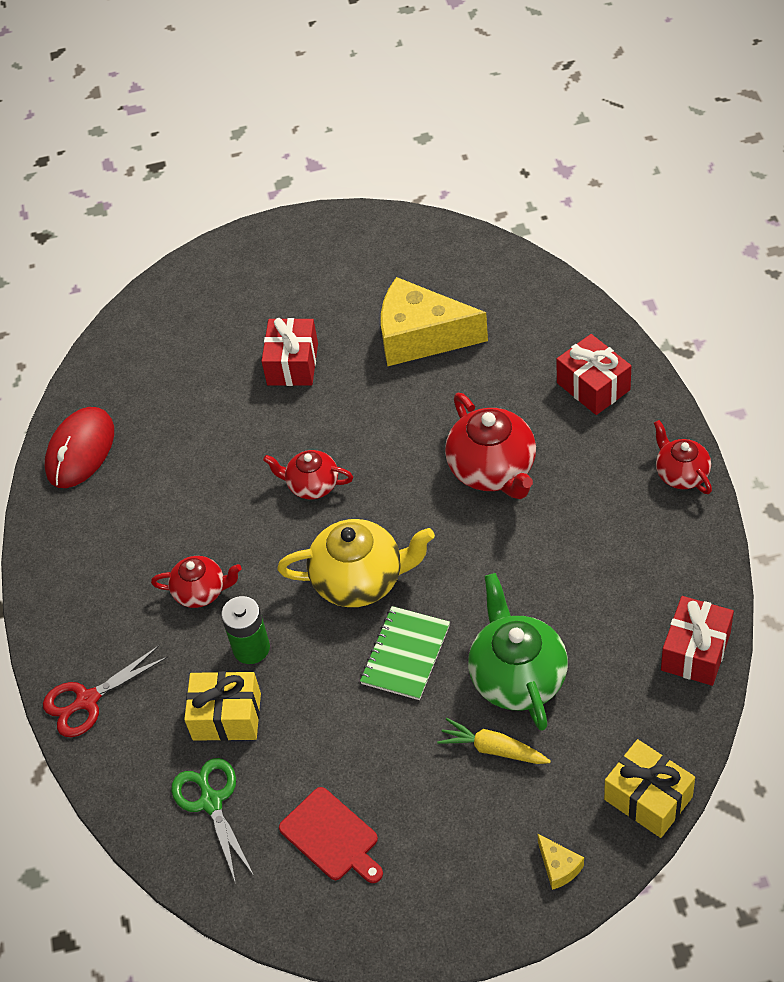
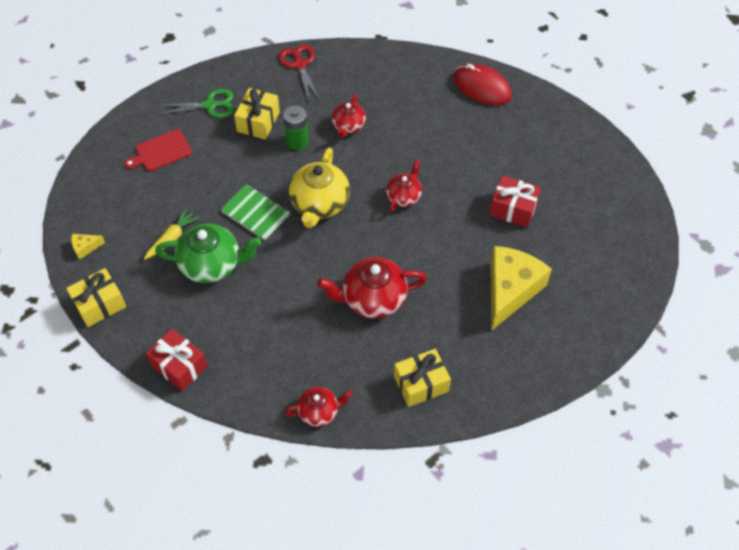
camera: 100 degrees right, 5 degrees up
(593, 386) = (421, 384): red gift -> yellow gift

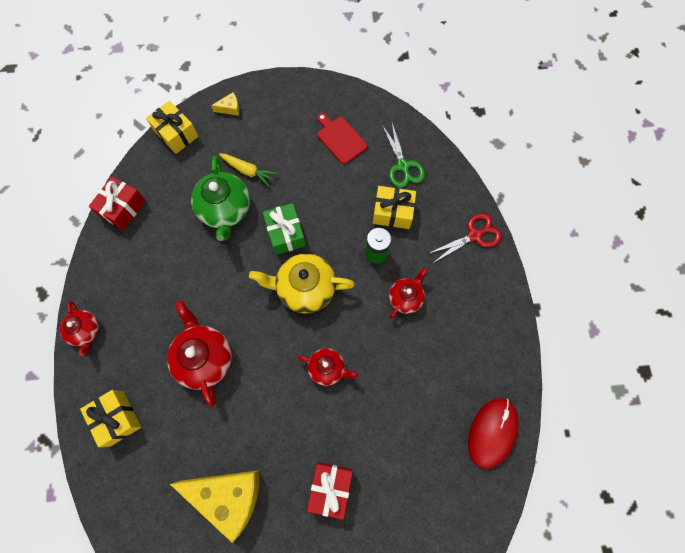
camera: 80 degrees right, 15 degrees up
(85, 247) = (230, 108): yellow cheese -> yellow cheese turned 105 degrees clockwise
(255, 213) = (285, 233): green notebook -> green gift
(348, 126) = (405, 297): red teapot -> red teapot turned 120 degrees clockwise

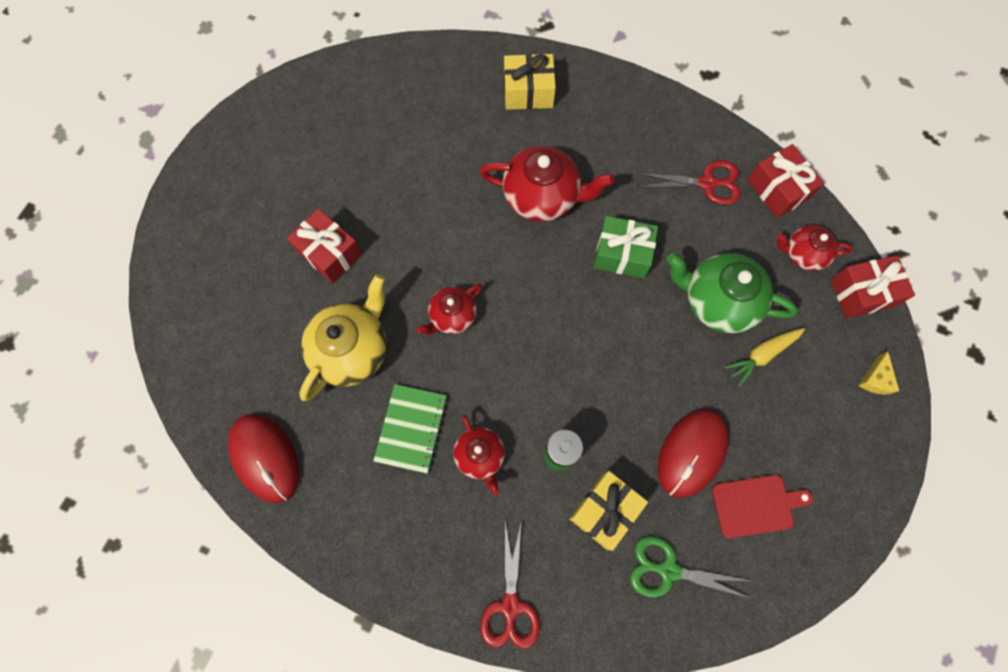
camera: 120 degrees right, 0 degrees up
(85, 331) = (640, 98): red teapot -> red teapot (803, 254)
(139, 254) = (707, 183): none -> red scissors
(176, 134) = (862, 293): yellow gift -> red gift
(228, 496) = (387, 157): yellow cheese -> none
(285, 233) = (647, 356): green gift -> green gift (622, 254)
(305, 288) = (561, 342): yellow teapot -> yellow teapot (352, 349)
(331, 182) = (692, 453): none -> red mouse
(415, 349) = (411, 428): none -> green notebook

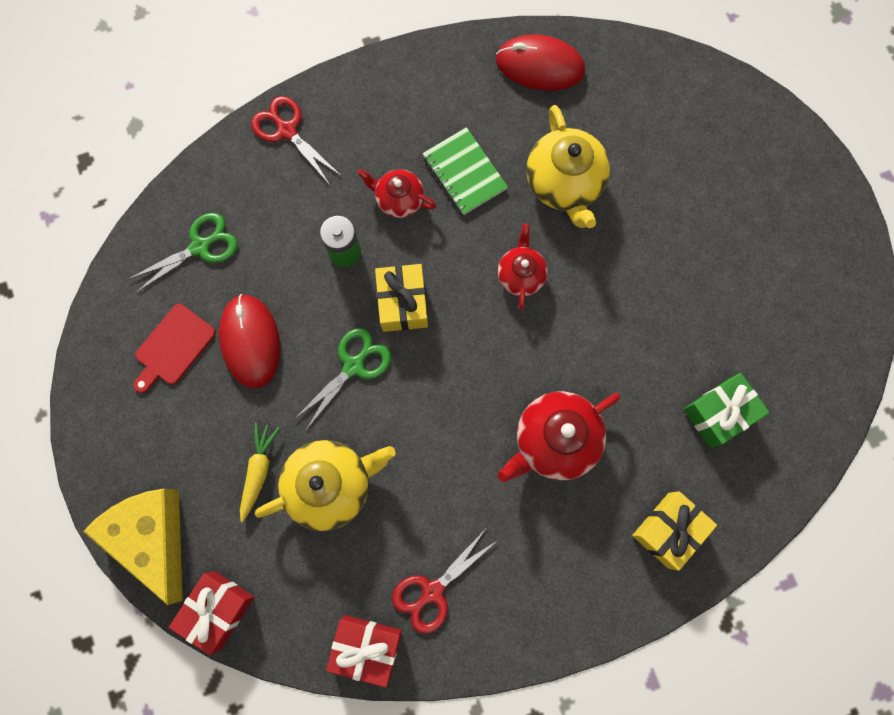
camera: 135 degrees right, 5 degrees up
(330, 253) = (662, 233): red gift -> none
(604, 511) = (278, 244): yellow gift -> yellow gift (403, 303)
(622, 254) = (442, 451): green gift -> green gift (718, 413)
(630, 364) = (353, 366): none -> green scissors
(718, 301) = (330, 485): green teapot -> yellow teapot
(803, 254) = (294, 600): red teapot -> none
(875, 379) = (152, 536): yellow cheese -> yellow cheese, size x2.49

